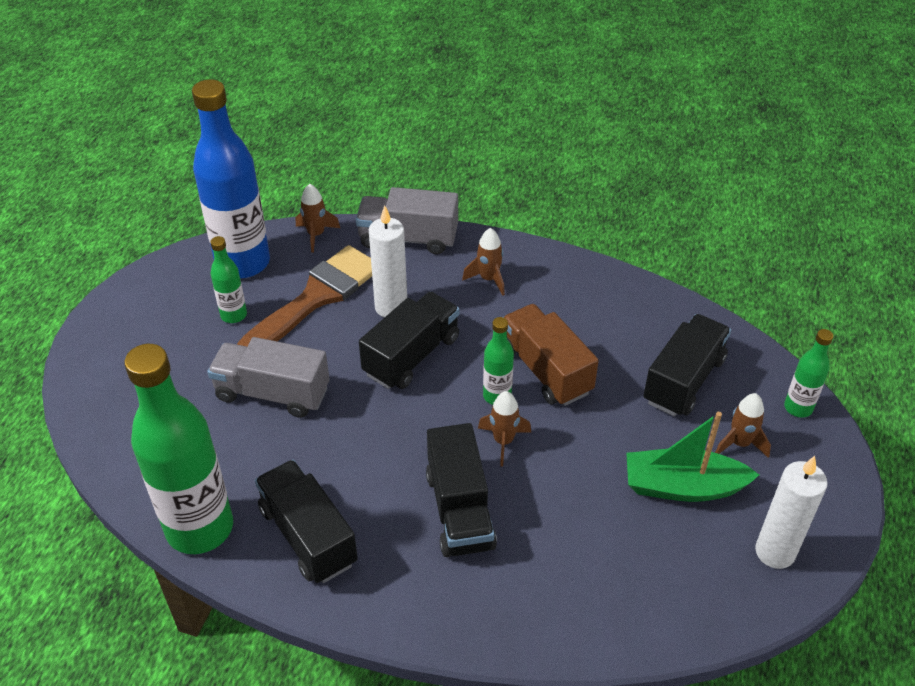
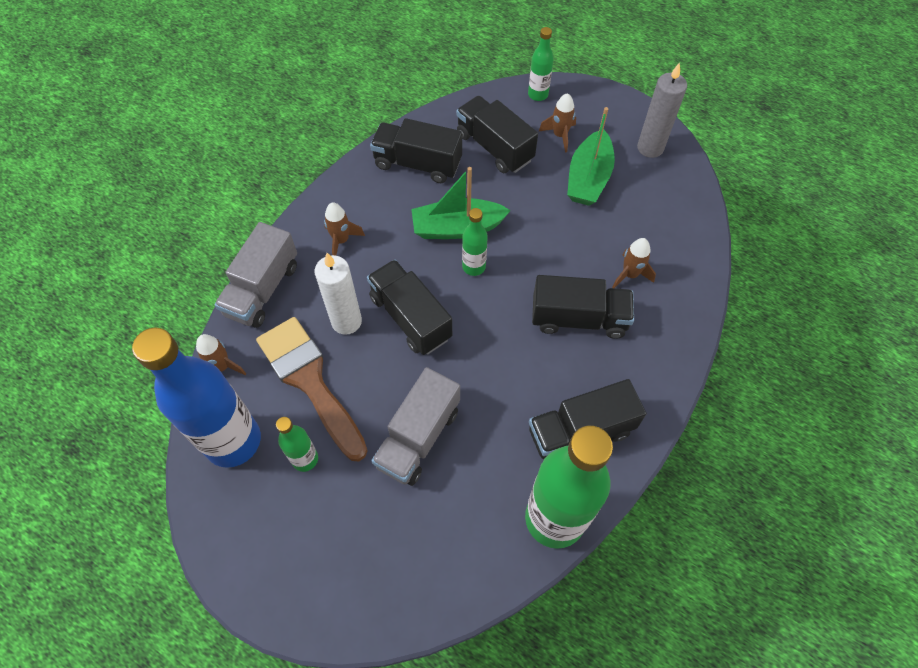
camera: 75 degrees left, 15 degrees up
(503, 441) = (520, 274): brown rocket -> brown rocket (630, 274)
(545, 370) = (457, 228): brown truck -> green boat
(621, 316) = (417, 164): none -> black truck
(775, 552) = (650, 148): white candle -> grey candle

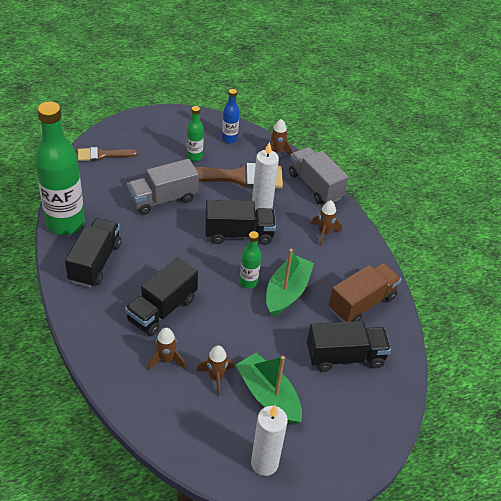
camera: 120 degrees right, 15 degrees down
(233, 441) = (229, 139): blue bottle -> blue bottle, size x0.46
(392, 586) = (103, 155): none -> brown brush
(417, 164) = (362, 303): black truck -> brown truck
(418, 437) = (163, 199): grey truck -> grey truck turned 90 degrees counterclockwise
(538, 94) = (383, 423): green bottle -> none
(559, 135) = (326, 407): brown rocket -> brown rocket (216, 377)
(650, 148) = (264, 463): grey candle -> white candle

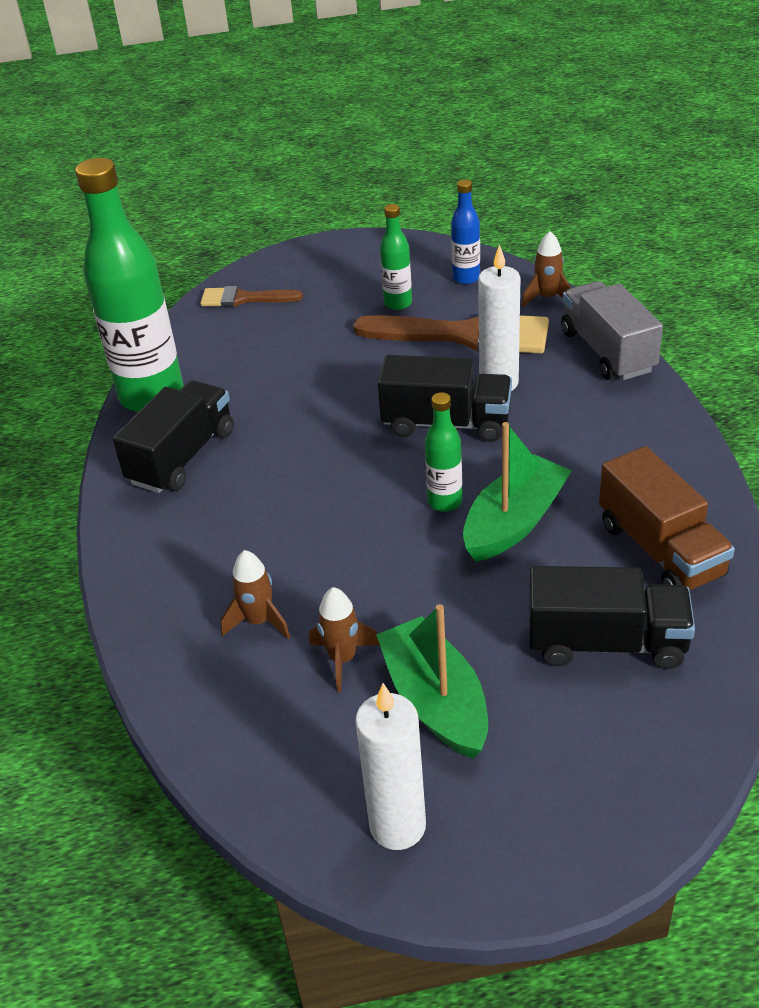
camera: 20 degrees right, 5 degrees down
(162, 309) = (275, 537): black truck -> none
(163, 199) = (326, 365): grey truck -> none
(324, 233) = (608, 427): brown rocket -> none
(362, 303) = (660, 550): brown truck -> brown truck turned 90 degrees clockwise

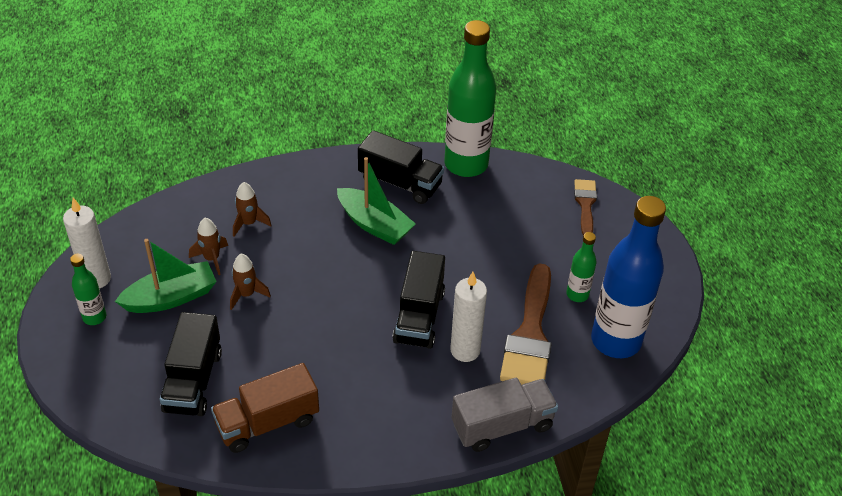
camera: 85 degrees right, 5 degrees up
(445, 502) = (335, 311): green bottle -> green bottle (94, 317)
(466, 278) = (615, 340): blue bottle -> blue bottle, size x2.16
(514, 522) = (309, 346): green boat -> green boat (374, 224)
(547, 298) = (583, 394): brown rocket -> brown rocket (246, 294)

